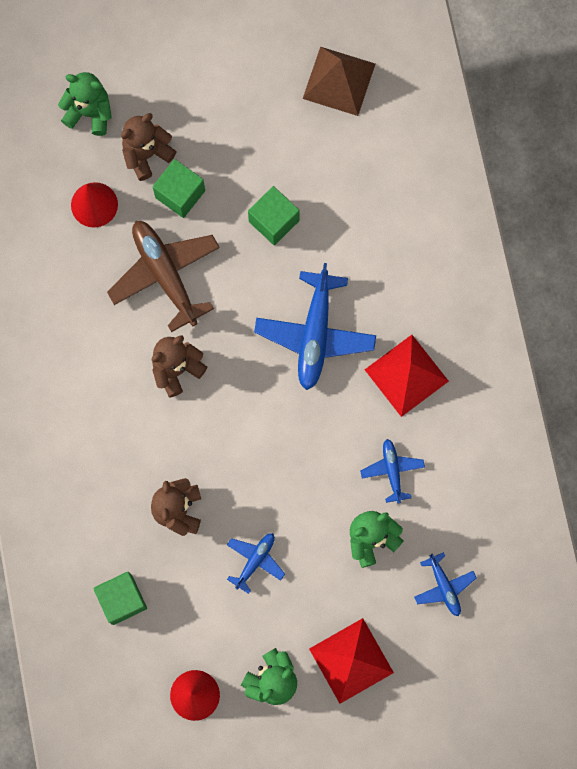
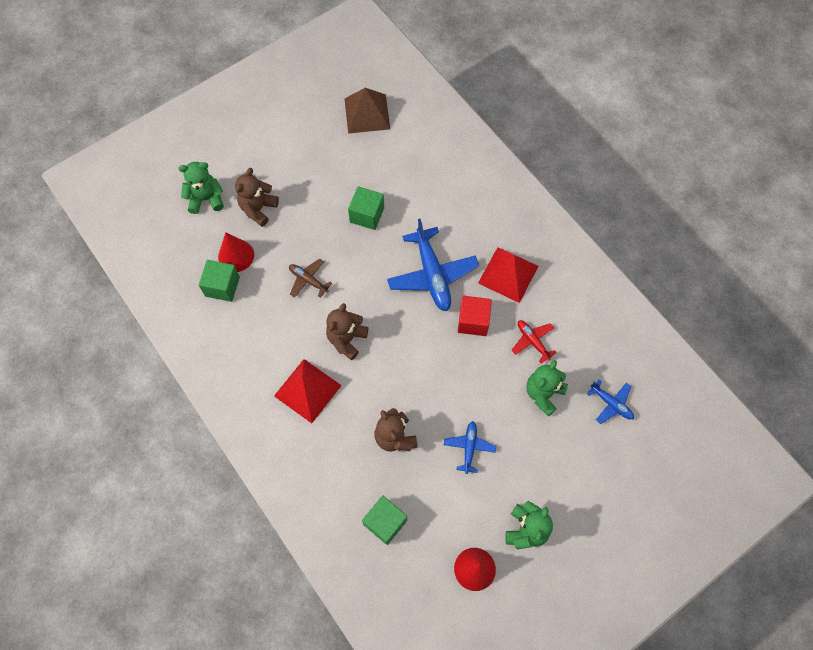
camera: 25 degrees left, 10 degrees down
(165, 275) = (308, 280): brown plane -> brown plane, size x0.52
(180, 194) = (293, 224): green cube -> green cube (222, 286)
(335, 414) = (473, 321): none -> red cube
(351, 660) = (575, 487): red pyramid -> red pyramid (307, 390)
(392, 471) = (532, 341): blue plane -> red plane

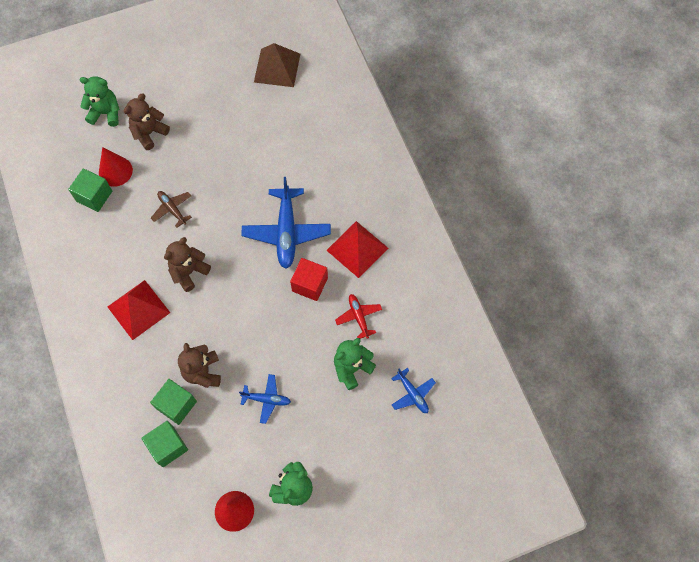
camera: 15 degrees right, 0 degrees up
(367, 215) = (245, 162): green cube -> green cube (176, 405)
(469, 447) = (266, 399): blue plane -> blue plane turned 75 degrees clockwise

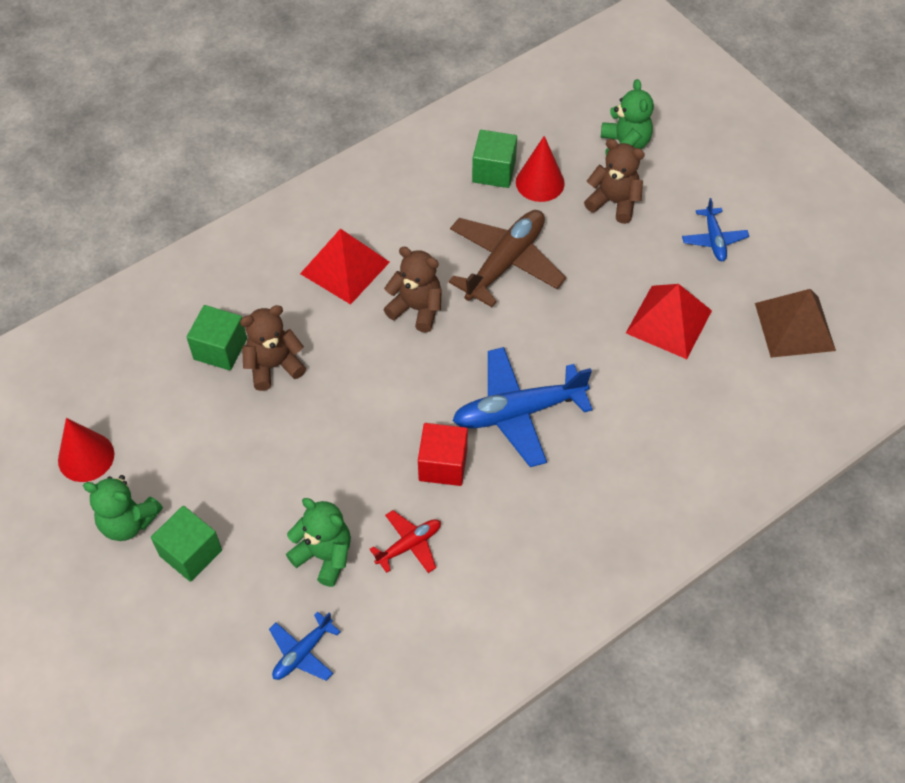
camera: 75 degrees right, 10 degrees down
(168, 446) = (161, 355): green cube -> green cube (190, 553)
(172, 209) = (505, 263): brown plane -> brown plane, size x1.91
(266, 399) = (251, 454): blue plane -> blue plane (714, 239)
(357, 249) = (522, 515): red pyramid -> red pyramid (669, 321)

